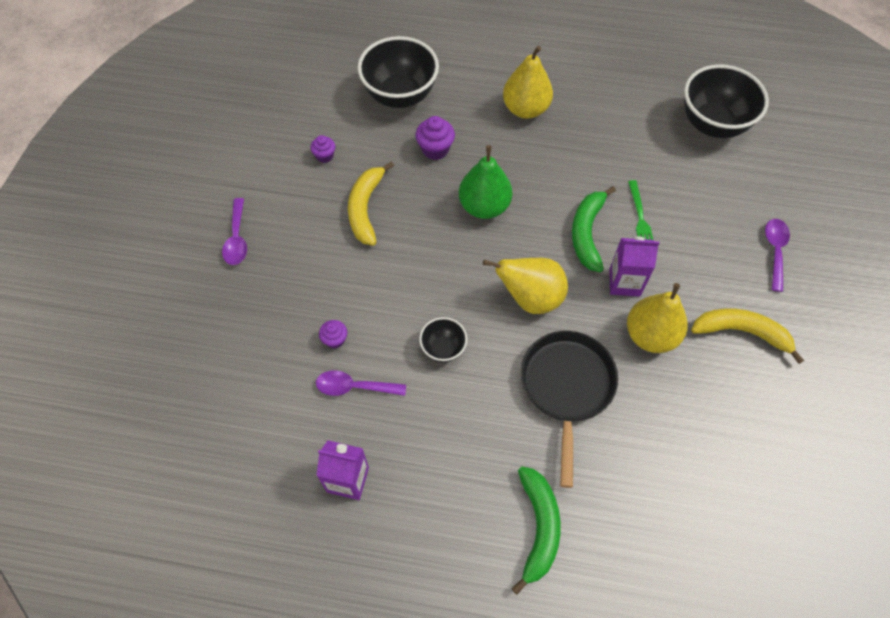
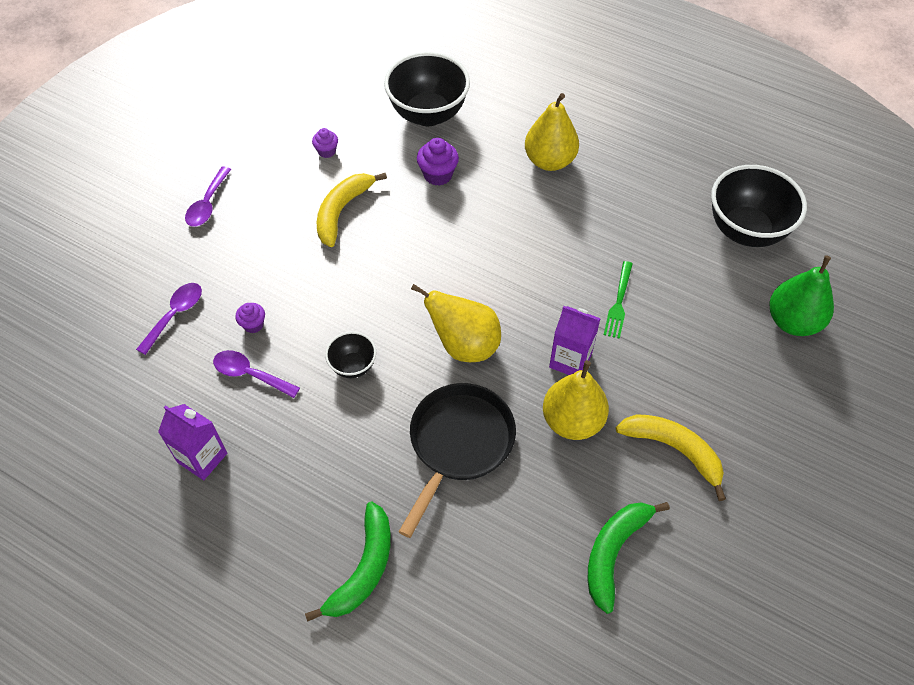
camera: 20 degrees right, 5 degrees down
(484, 206) = (460, 243): green pear -> green pear (793, 321)
(587, 233) = (554, 300): green banana -> green banana (614, 552)
(775, 251) = (752, 379): purple spoon -> purple spoon (175, 315)

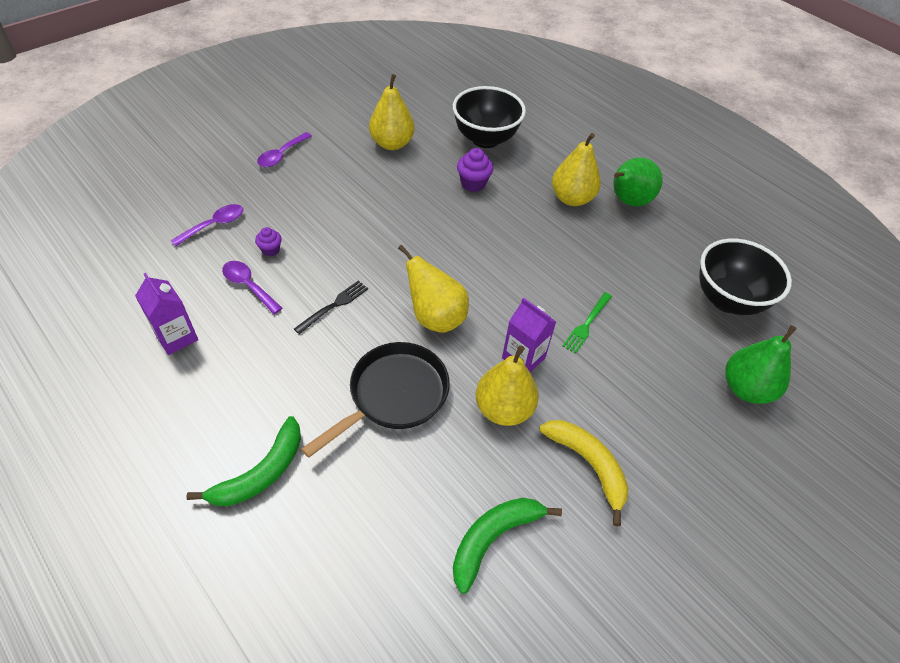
camera: 15 degrees right, 5 degrees down
(326, 151) = (392, 144): purple cupcake -> yellow pear
(342, 211) = (383, 188): yellow banana -> none
(353, 366) = (334, 305): black bowl -> black fork
(609, 146) = (628, 201): none -> green pear

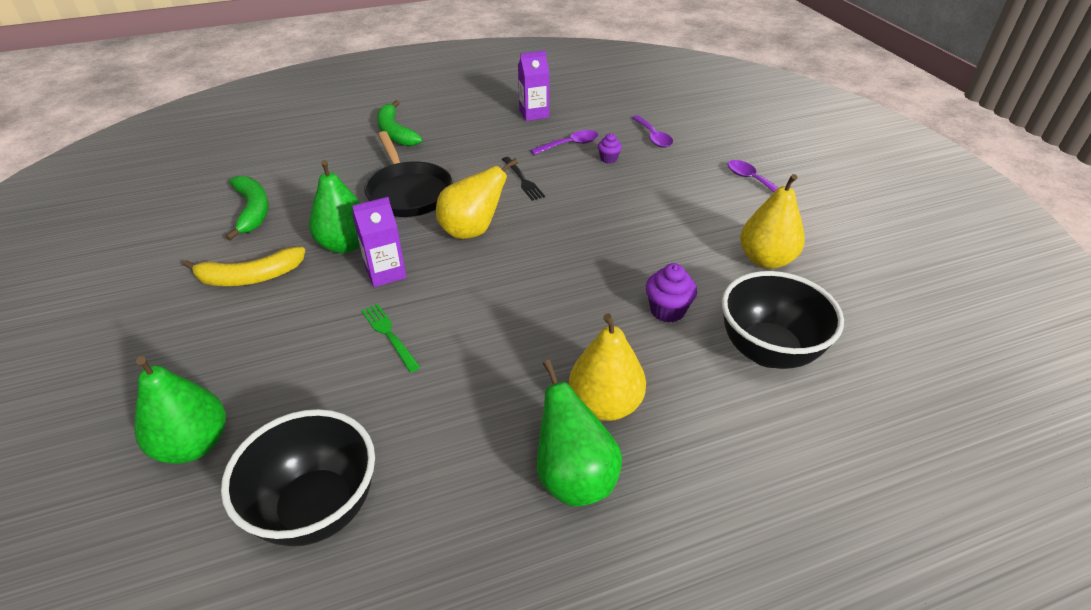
camera: 115 degrees right, 10 degrees down
(503, 409) = (345, 245): yellow pear -> green pear

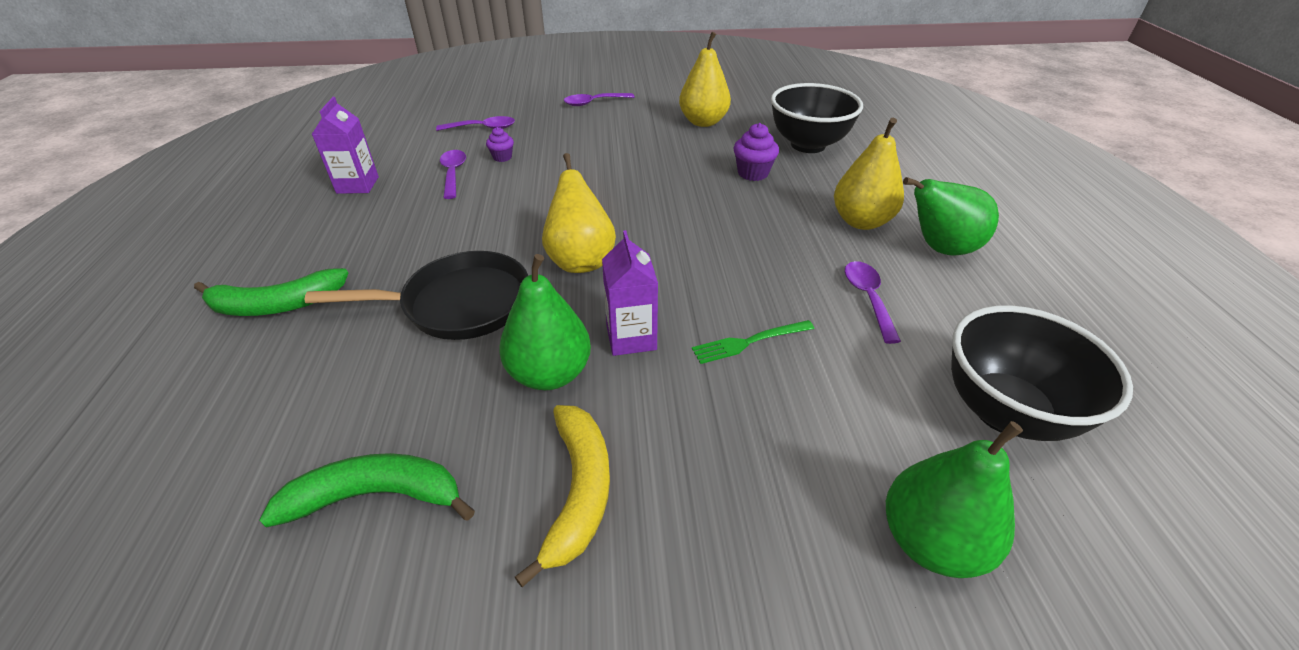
camera: 75 degrees left, 0 degrees up
(464, 410) = (867, 298): none -> purple spoon
(523, 180) = (501, 213): black fork -> none

